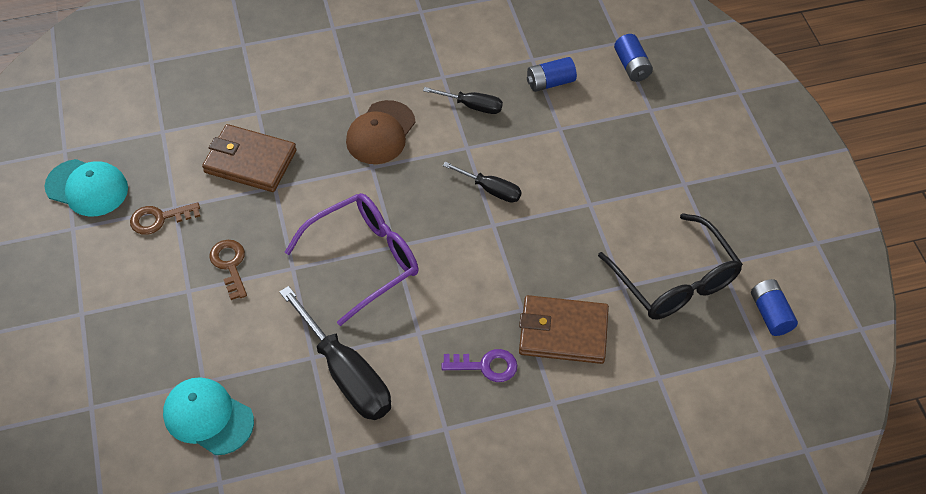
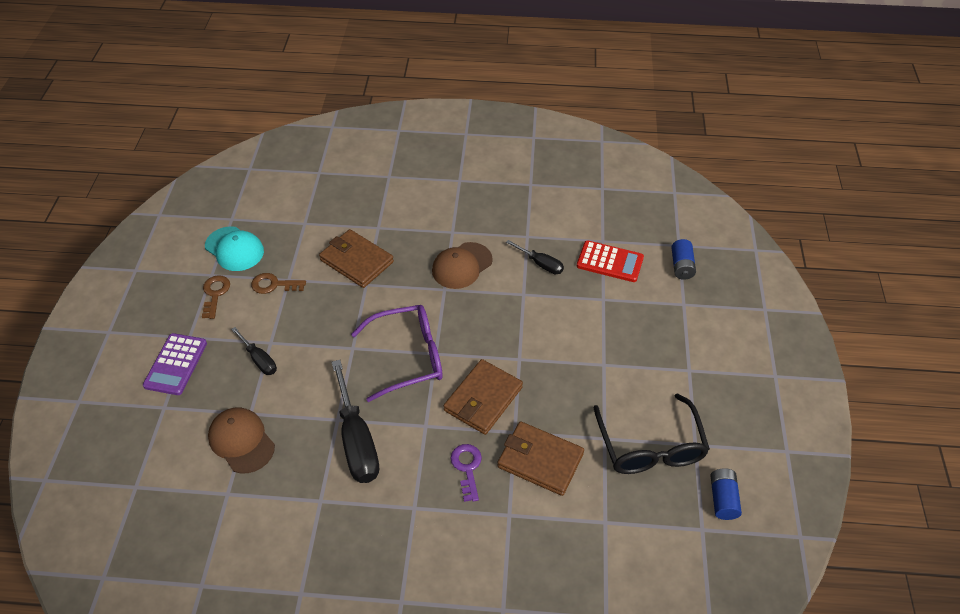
camera: 20 degrees right, 5 degrees down
(81, 351) = (176, 364): none -> purple calculator
(208, 417) = (241, 441): turquoise cap -> brown cap
(230, 265) = (308, 332): brown key -> brown key (215, 294)
(471, 283) = (483, 399): none -> brown wallet
(486, 366) = (467, 468): purple key -> purple key turned 120 degrees counterclockwise
(490, 189) = (528, 331): black screwdriver -> black screwdriver (259, 359)
(550, 82) = (610, 262): blue battery -> red calculator

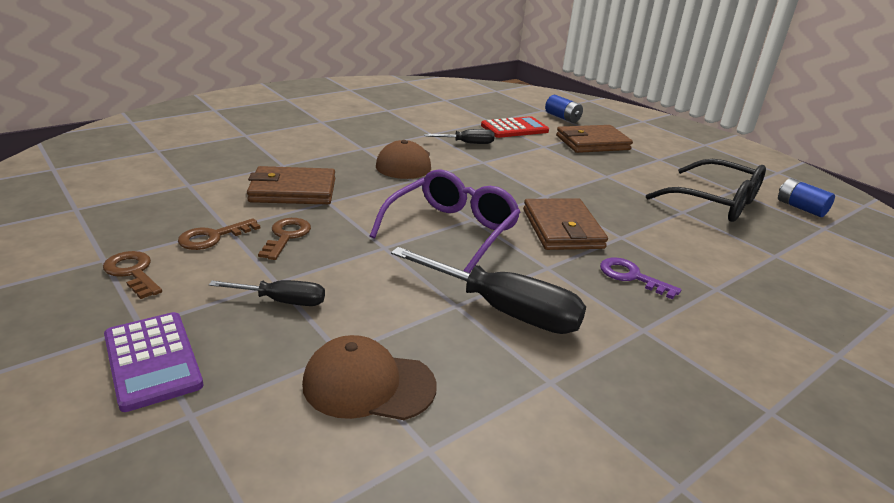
camera: 45 degrees left, 20 degrees down
(234, 249) = (113, 229): turquoise cap -> none
(310, 306) = (286, 236): none -> brown key
(540, 460) = (670, 244): brown wallet -> brown wallet (592, 143)

